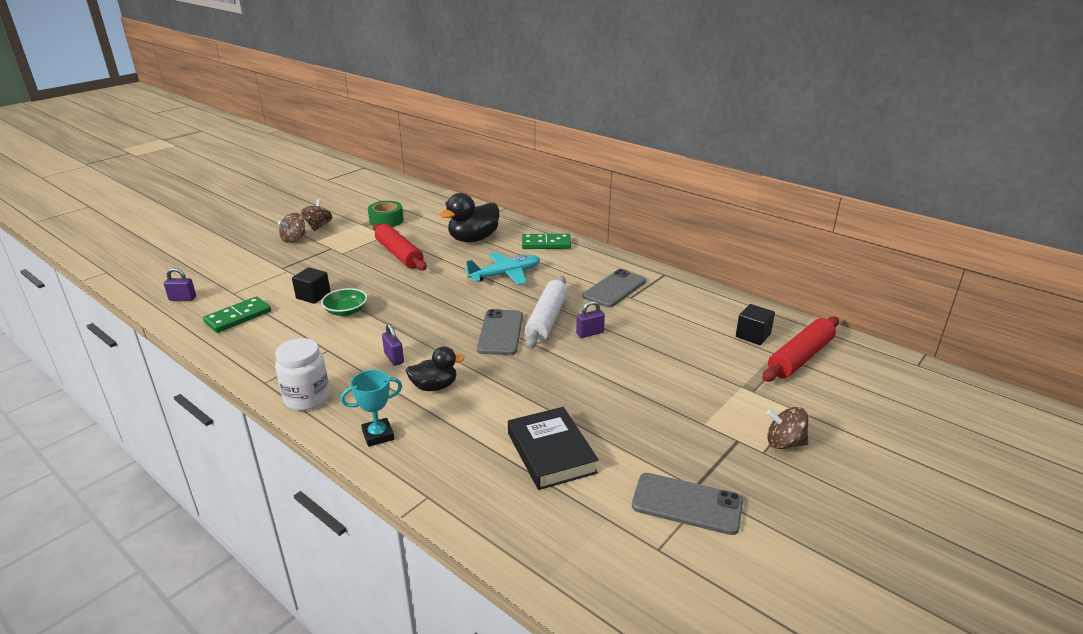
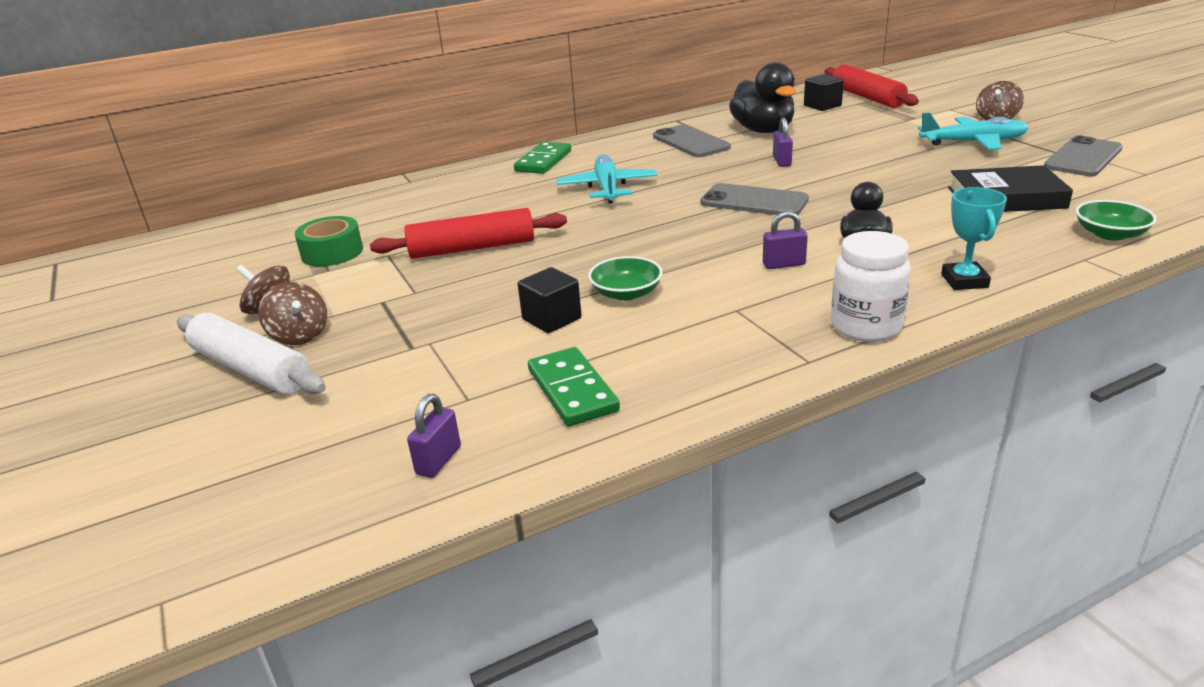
camera: 65 degrees left, 0 degrees up
(473, 239) = (479, 198): black duck -> black duck (763, 130)
(483, 513) = (1110, 234): none -> green bowl
(547, 320) = (739, 177): white rolling pin -> white rolling pin (252, 369)
(694, 429) = (972, 142): none -> turquoise plane

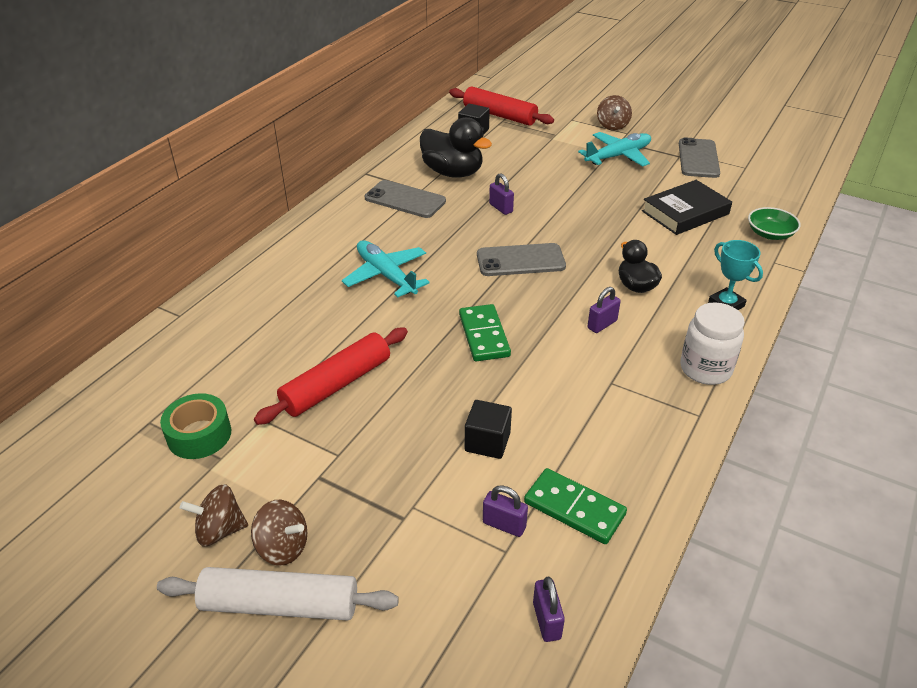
camera: 35 degrees left, 10 degrees up
(490, 380) = (504, 525): none -> purple padlock
(543, 161) = (292, 254): green domino -> green domino (484, 335)
(626, 293) = (518, 393): green bowl -> none

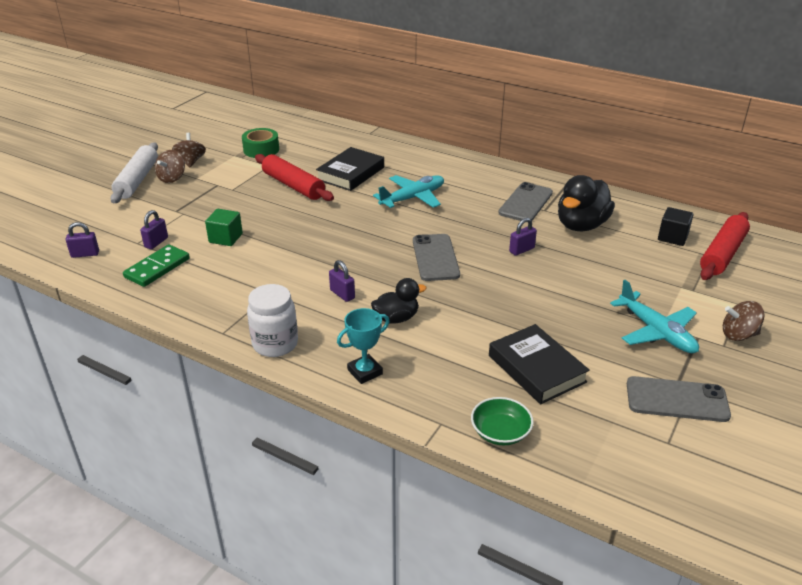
camera: 90 degrees right, 5 degrees down
(309, 329) = (351, 173): none -> black book
(484, 335) = (335, 238): green domino -> none
(487, 442) = (225, 238): black cube -> green cube

